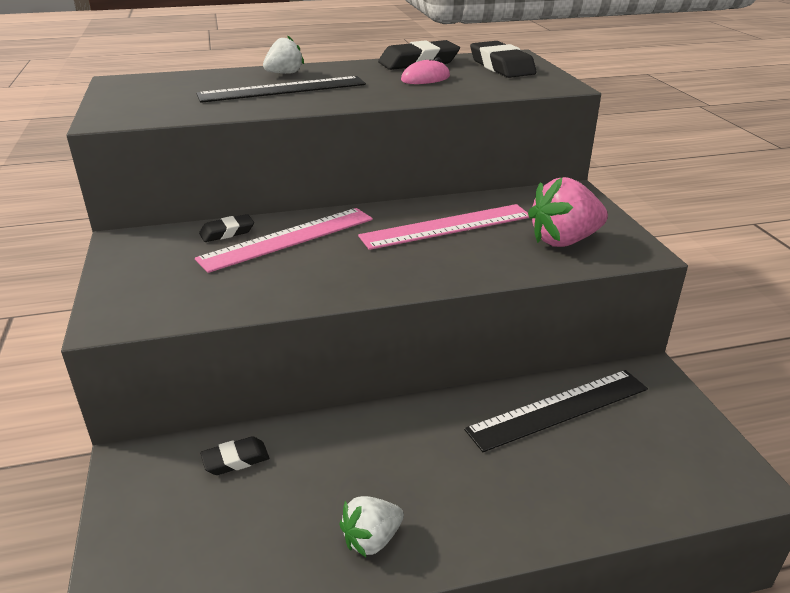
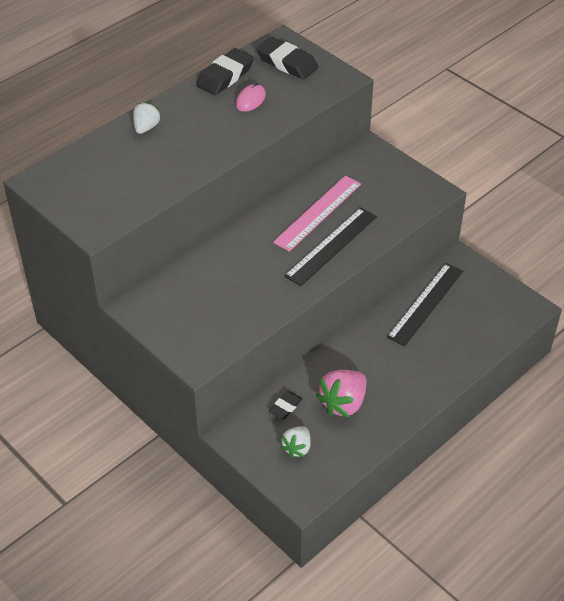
camera: 30 degrees left, 15 degrees up
(227, 232) = (189, 272): black eraser -> none
(282, 89) = (169, 150): black ruler -> black ruler (331, 246)
(288, 238) = (233, 262): pink ruler -> none
(372, 539) = (385, 413): white strawberry -> white strawberry (297, 448)
(564, 240) = (392, 198): pink strawberry -> pink strawberry (343, 403)

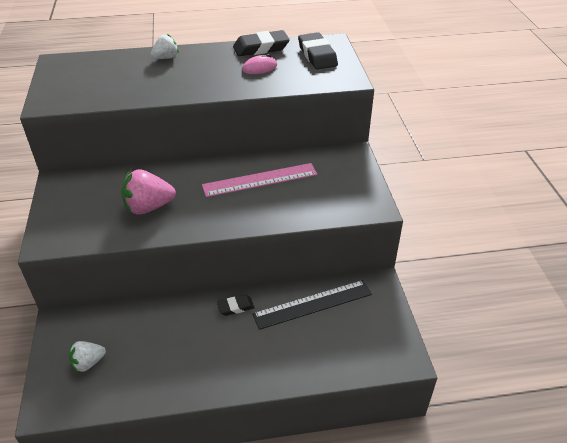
camera: 35 degrees right, 5 degrees down
(285, 407) = (117, 324): black eraser -> black eraser (235, 307)
(331, 246) = (242, 208): black ruler -> none
(343, 403) = (161, 348): pink strawberry -> pink strawberry (148, 207)

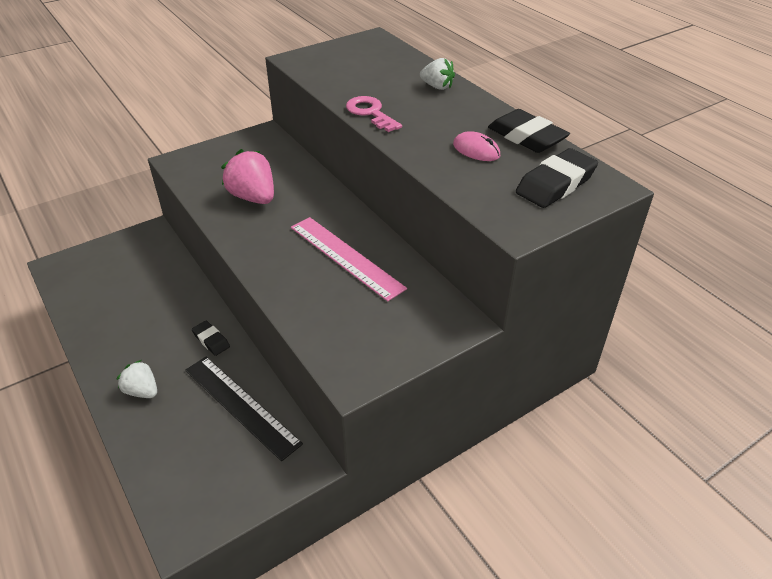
camera: 65 degrees right, 0 degrees up
(88, 363) = (109, 268): white strawberry -> white strawberry (142, 391)
(173, 92) = (370, 113): none -> pink key

